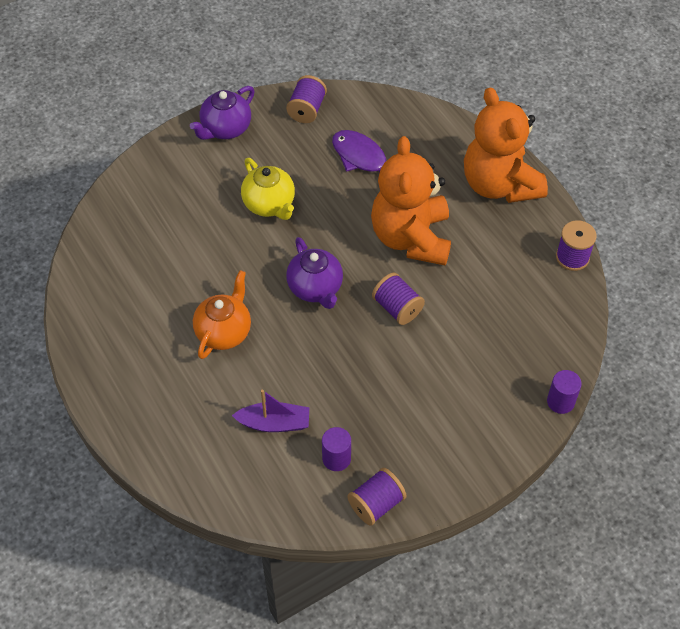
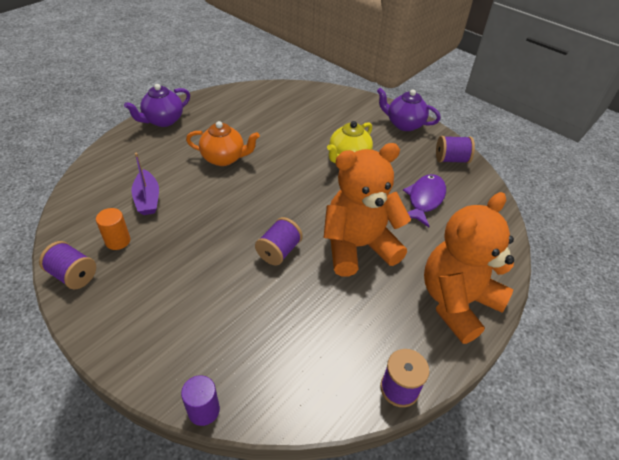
camera: 70 degrees right, 10 degrees down
(315, 288) = (280, 197): purple teapot -> purple teapot (163, 121)
(336, 458) = (118, 241): purple cylinder -> orange cylinder

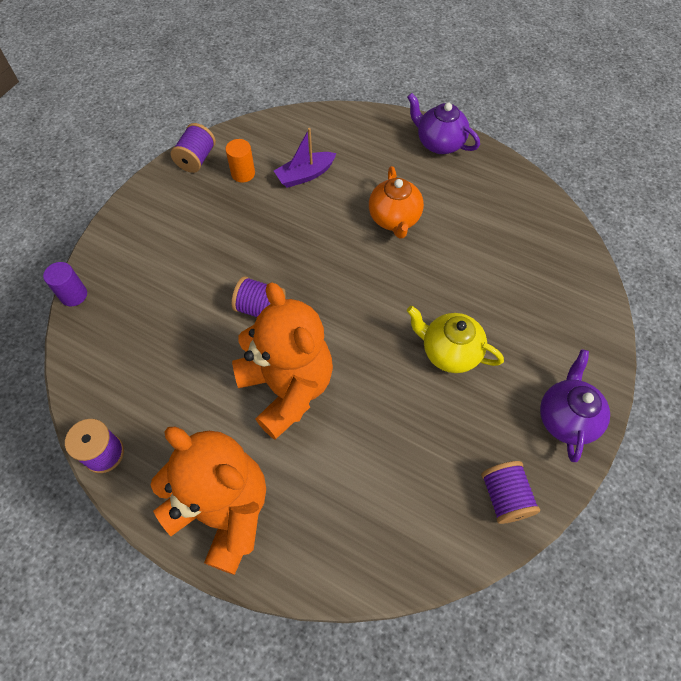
camera: 80 degrees right, 15 degrees up
(424, 199) = (397, 461): purple fish -> none

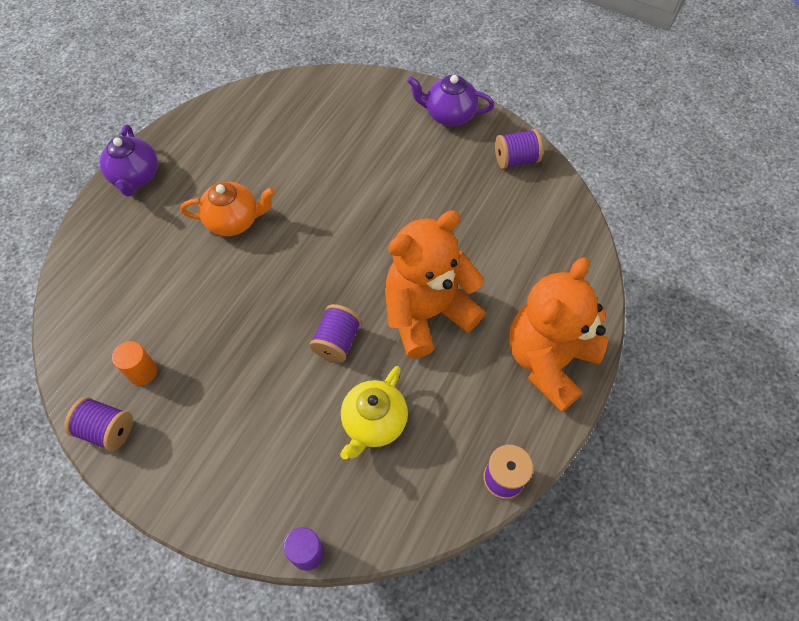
camera: 90 degrees left, 0 degrees up
(305, 175) = (158, 304): purple boat -> none
(439, 143) = (136, 177): purple teapot -> purple teapot turned 45 degrees counterclockwise
(449, 352) = (389, 185): yellow teapot -> yellow teapot (374, 423)

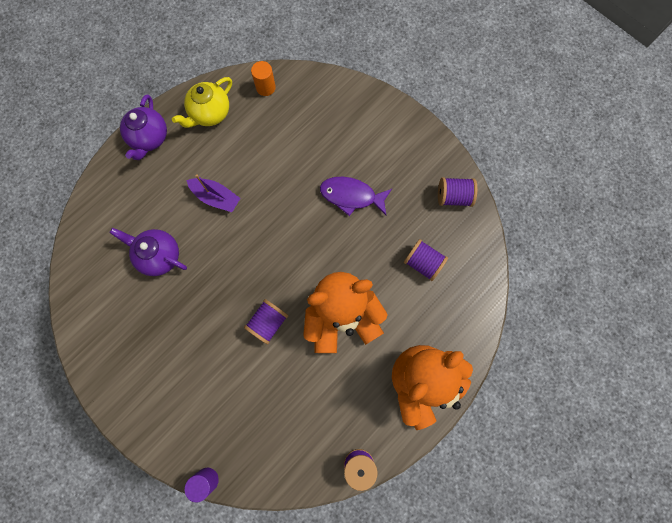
camera: 15 degrees right, 15 degrees up
(107, 430) = (90, 349): purple spool -> purple spool (423, 263)
(142, 372) = (123, 309): orange cylinder -> orange cylinder (265, 87)
(234, 221) = (216, 197): orange teapot -> purple boat
(374, 423) = (277, 396): yellow teapot -> yellow teapot (210, 114)
(398, 184) = (351, 196): none -> purple fish
(449, 115) = (411, 140): purple teapot -> purple teapot (159, 256)

